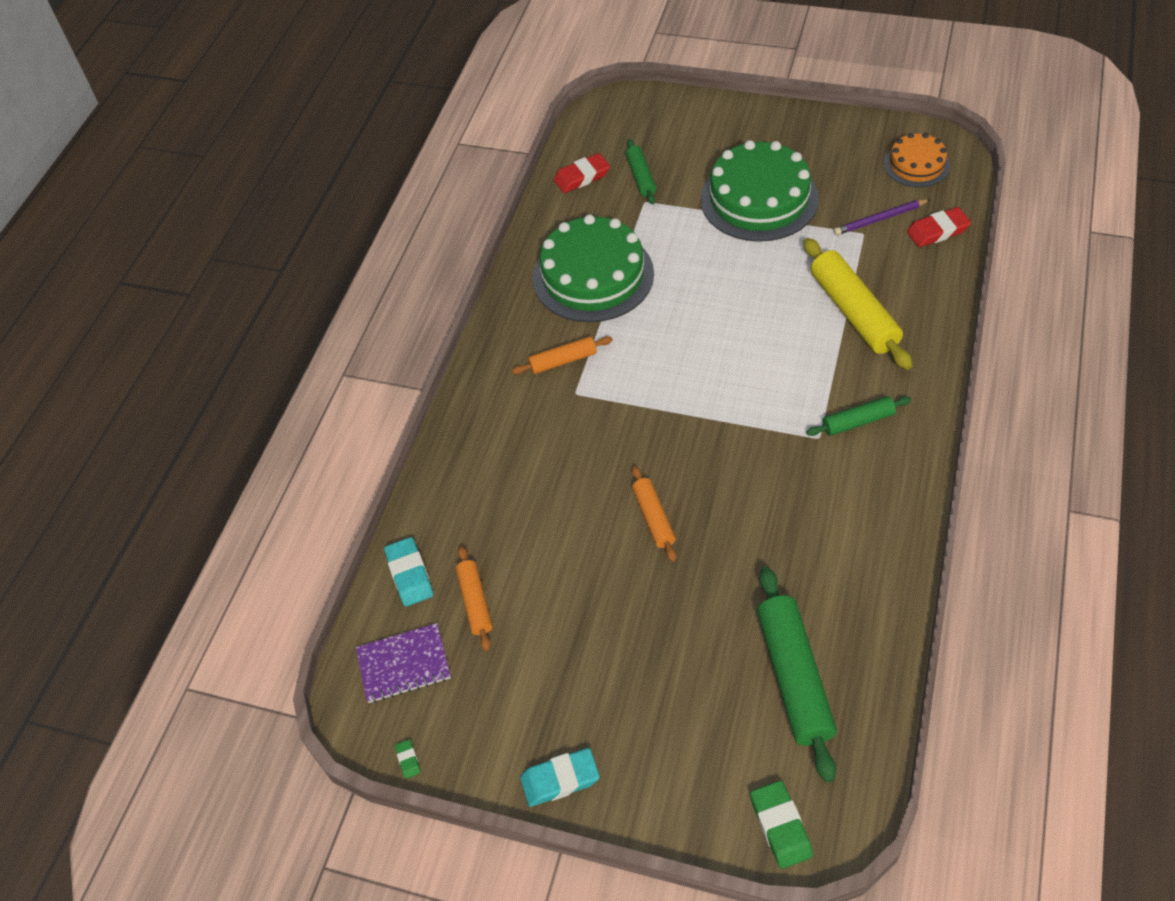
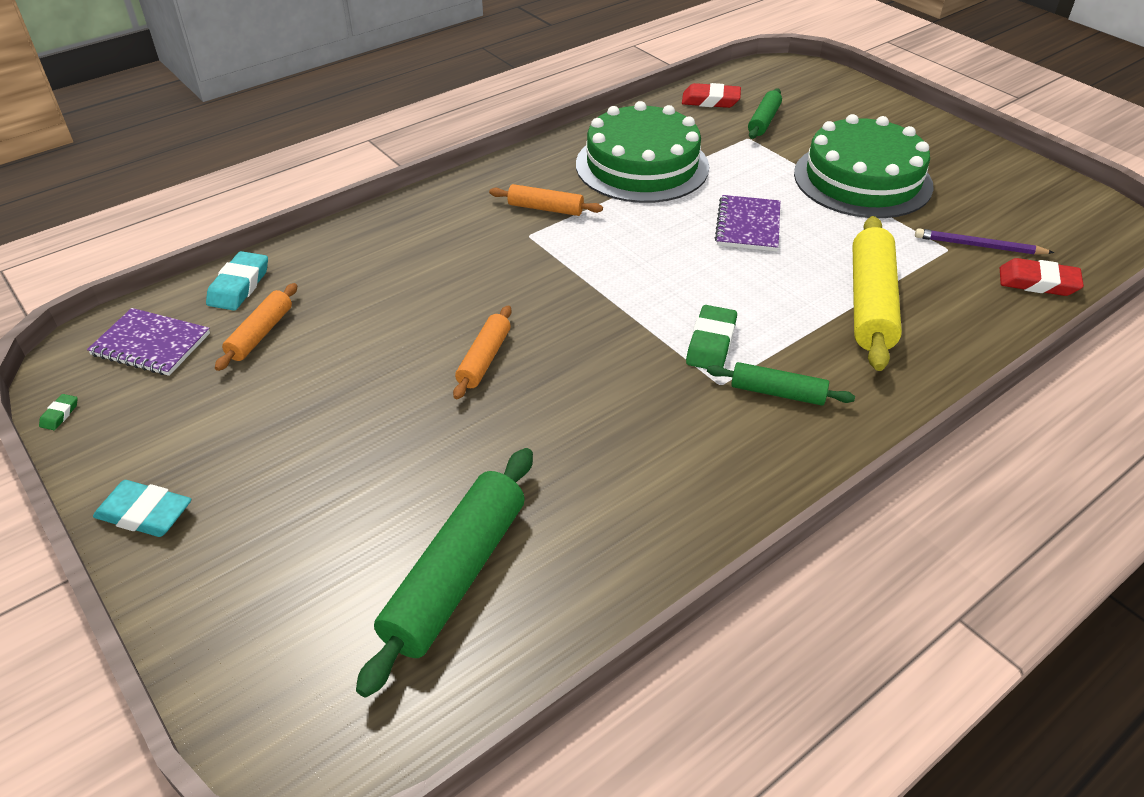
camera: 30 degrees right, 10 degrees down
(719, 290) = (748, 225): none -> purple notebook
(780, 826) = (275, 709): green eraser -> green eraser (711, 343)
(916, 165) = (1066, 222): orange cake -> none

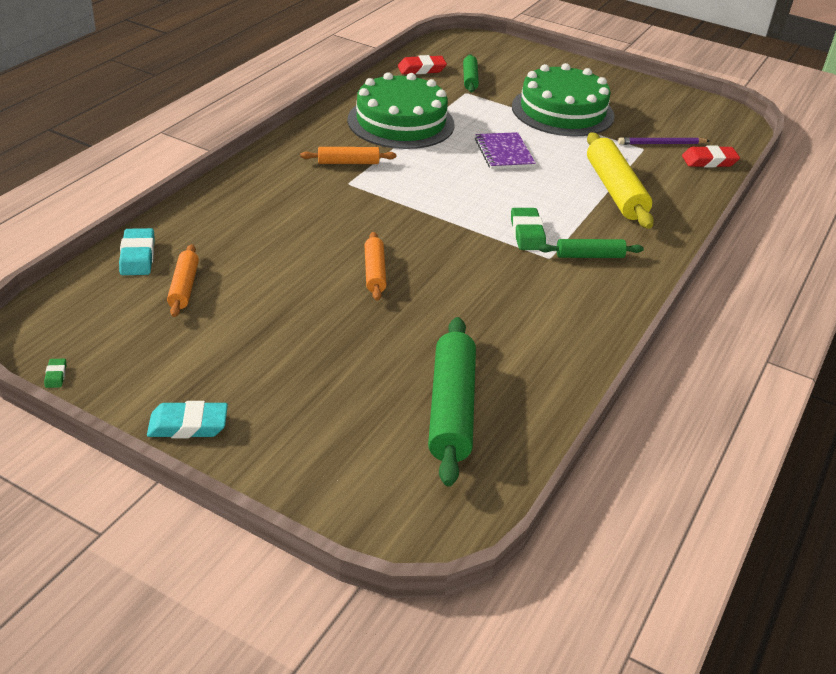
camera: 25 degrees left, 5 degrees down
(151, 344) = (94, 311): purple notebook -> none

